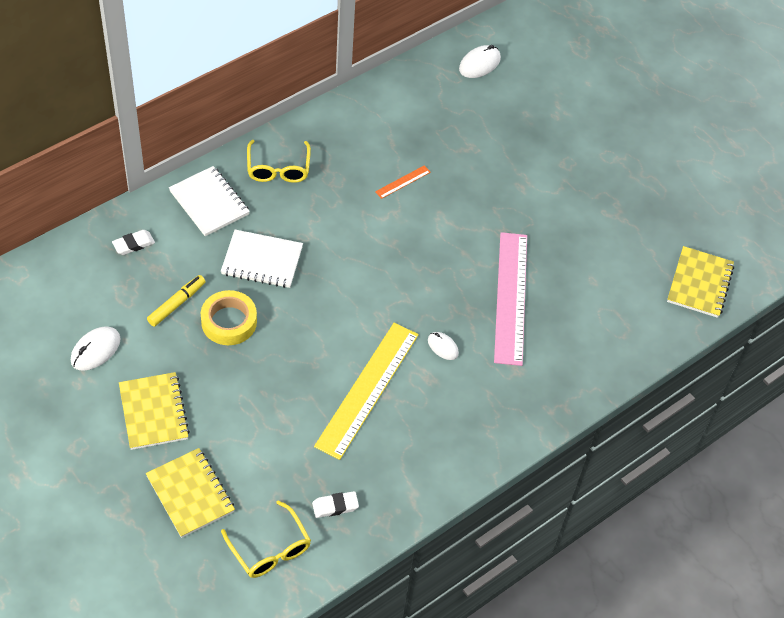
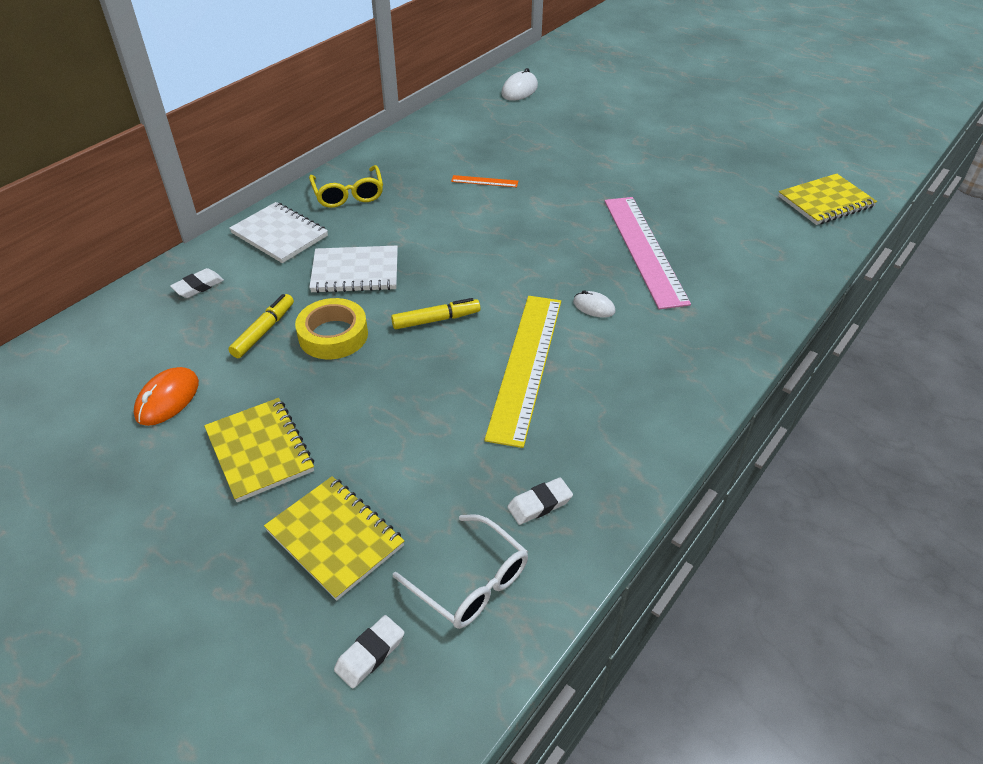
camera: 10 degrees left, 10 degrees down
(95, 350) = (167, 399): white mouse -> orange mouse
(193, 578) = (370, 654): none -> white eraser
(270, 549) = (470, 582): yellow glasses -> white glasses
(313, 327) = (436, 320): none -> yellow marker
(403, 182) = (484, 181): orange ruler -> orange ruler turned 60 degrees clockwise
(699, 283) = (825, 202): yellow notebook -> yellow notebook turned 60 degrees clockwise

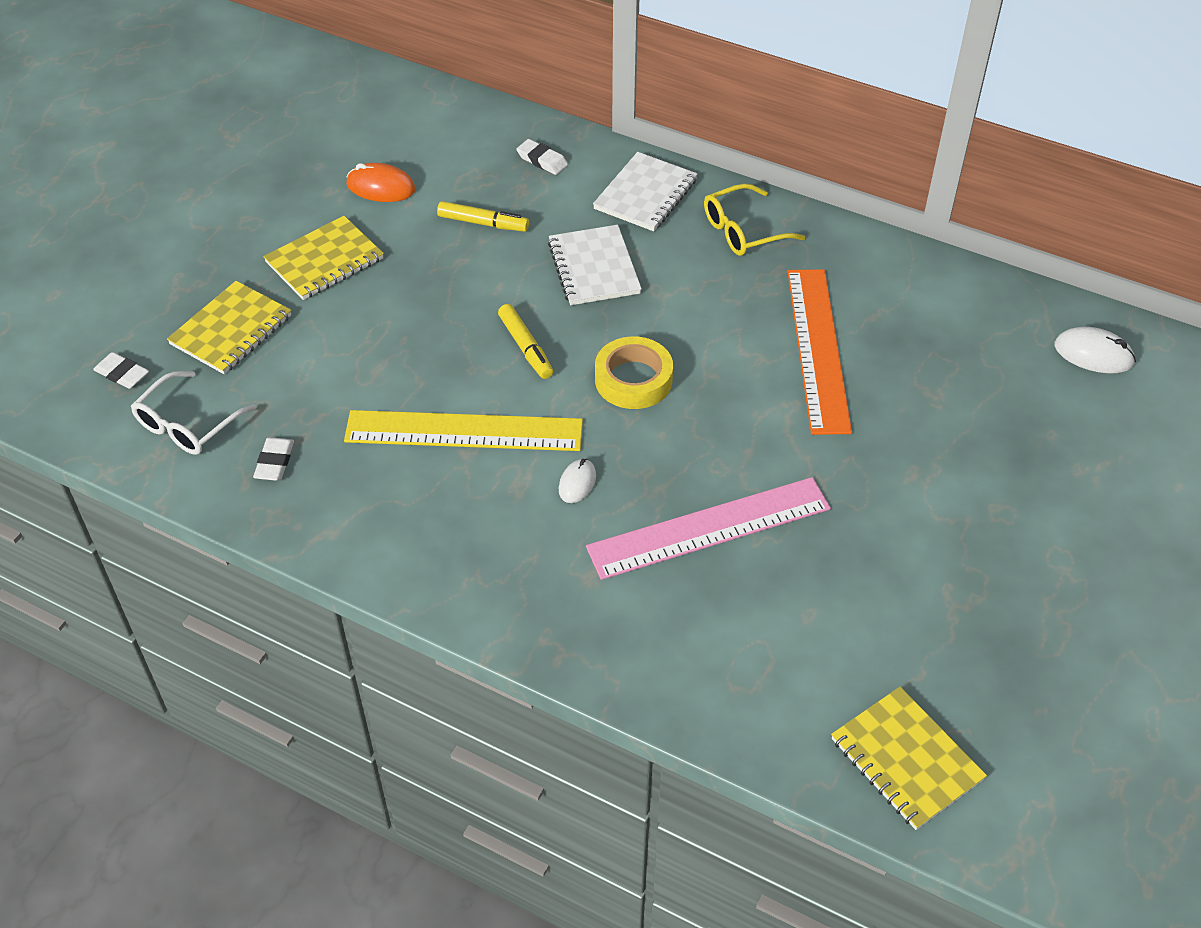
camera: 80 degrees right, 5 degrees up
(333, 335) = (486, 273): yellow tape -> yellow tape (633, 379)
(484, 181) = (817, 349): orange ruler -> orange ruler, size x2.46
(539, 504) = (274, 462): white eraser -> white eraser turned 45 degrees clockwise

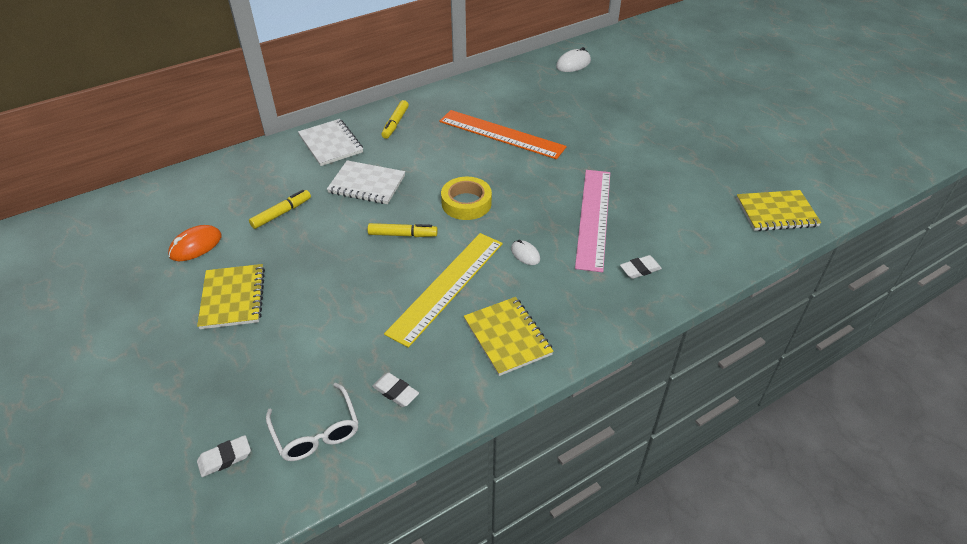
camera: 60 degrees left, 5 degrees down
(231, 330) = (246, 373): yellow notebook -> yellow notebook (507, 337)
(542, 160) = (257, 170): white eraser -> white eraser (640, 269)
(743, 231) = (395, 123): yellow glasses -> yellow marker

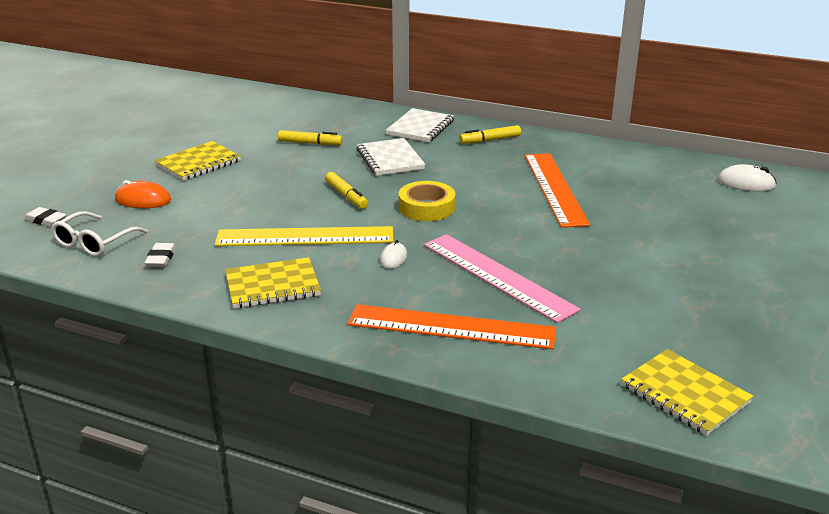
camera: 55 degrees right, 15 degrees down
(196, 246) = (237, 131): orange mouse -> orange mouse (143, 200)
(507, 337) = (272, 286): yellow notebook -> yellow notebook turned 45 degrees clockwise
(594, 218) = (497, 276): pink ruler -> pink ruler turned 75 degrees clockwise
(640, 269) = (451, 327): white eraser -> orange ruler

